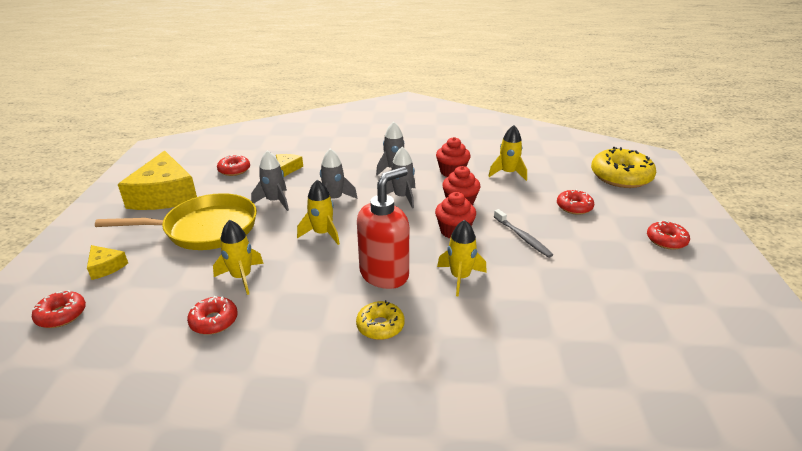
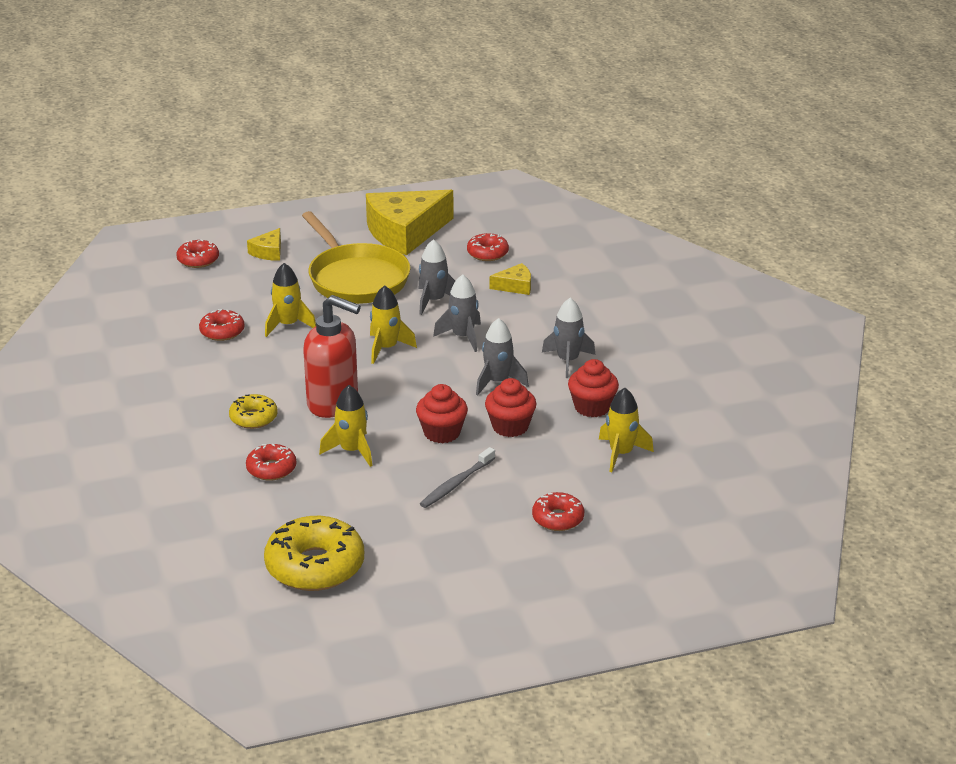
camera: 70 degrees right, 0 degrees up
(620, 177) = (682, 557): yellow donut -> yellow donut (315, 566)
(666, 240) = (514, 599): red donut -> red donut (271, 469)

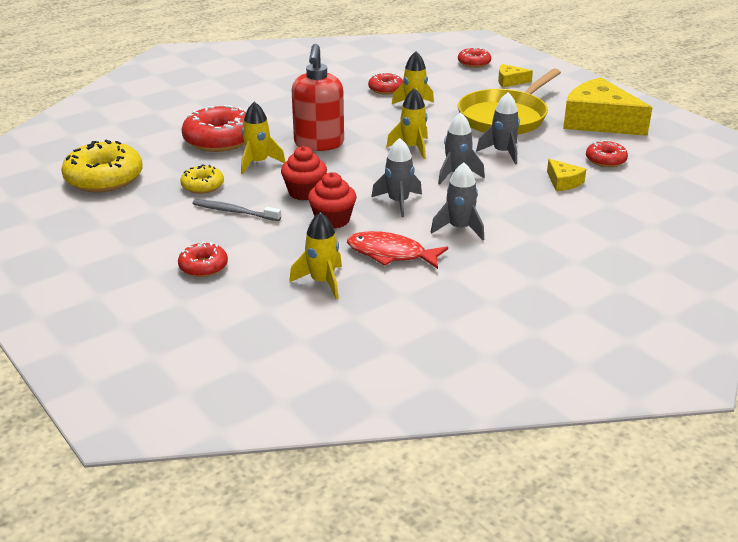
camera: 70 degrees right, 0 degrees up
(253, 418) = (281, 121): yellow donut -> yellow donut (202, 186)
(271, 469) = (219, 140): red donut -> red donut, size x1.84
(592, 407) = (390, 254): red cupcake -> red fish

